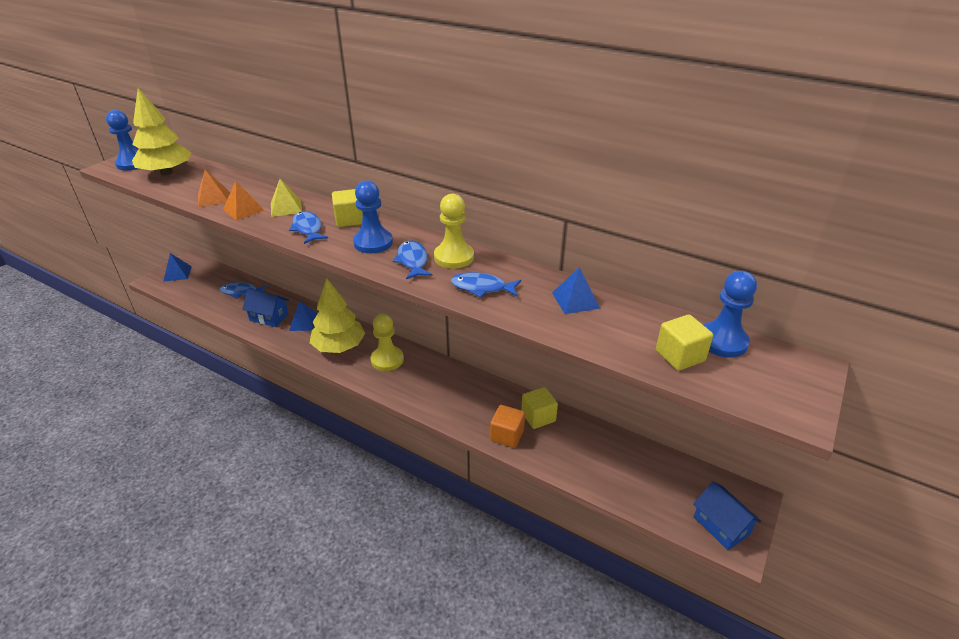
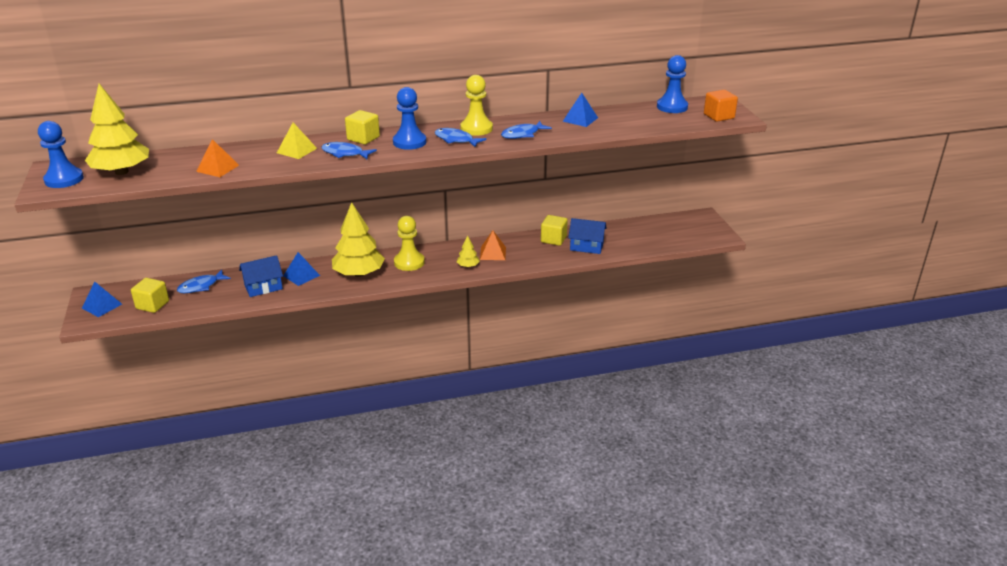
camera: 45 degrees left, 5 degrees down
(243, 210) = (265, 164): orange pyramid -> orange pyramid (493, 253)
(423, 395) = (468, 266): none -> yellow tree
(507, 435) = (550, 256): orange cube -> orange cube (719, 116)
(680, 356) = (665, 119): yellow cube -> yellow cube (152, 305)
(721, 526) = (704, 233): blue house -> blue house (586, 246)

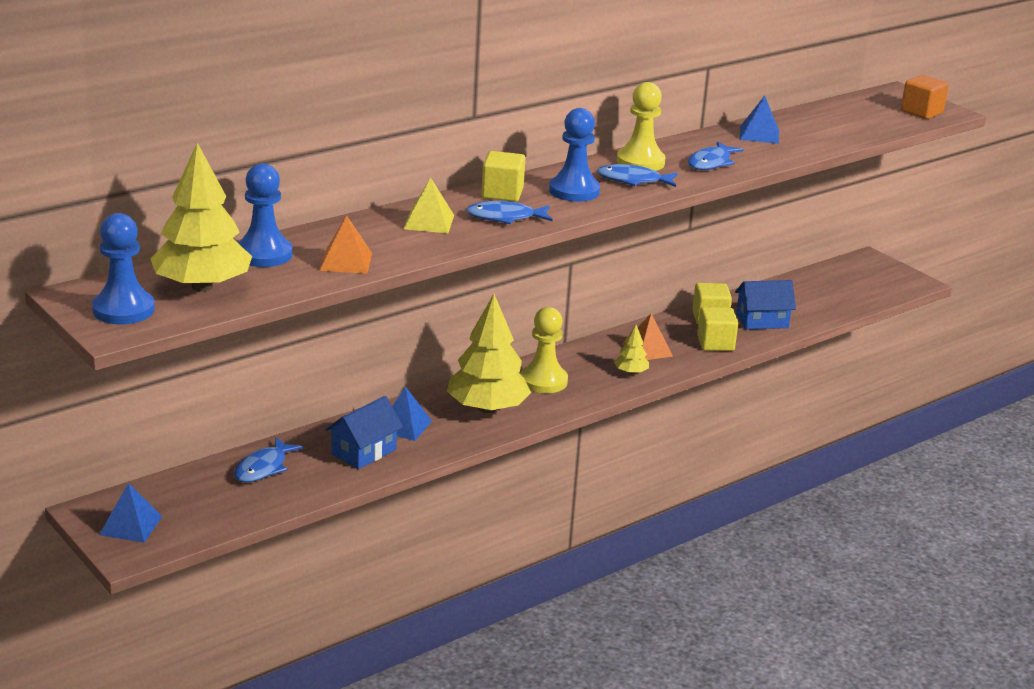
camera: 25 degrees left, 5 degrees down
(152, 305) = (215, 508): yellow cube -> yellow cube (715, 343)
(672, 107) = (852, 106): blue pawn -> blue pawn (263, 254)

